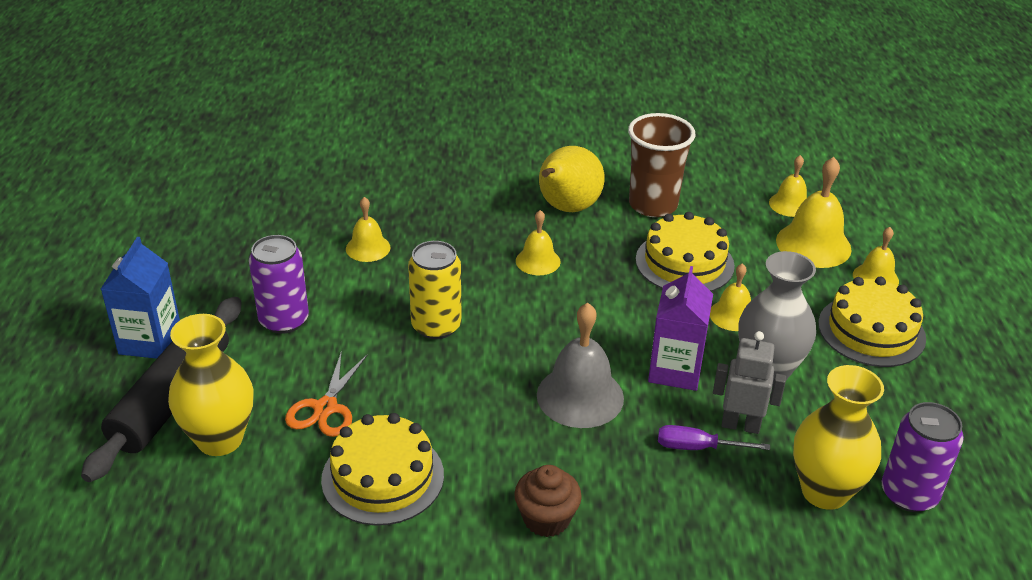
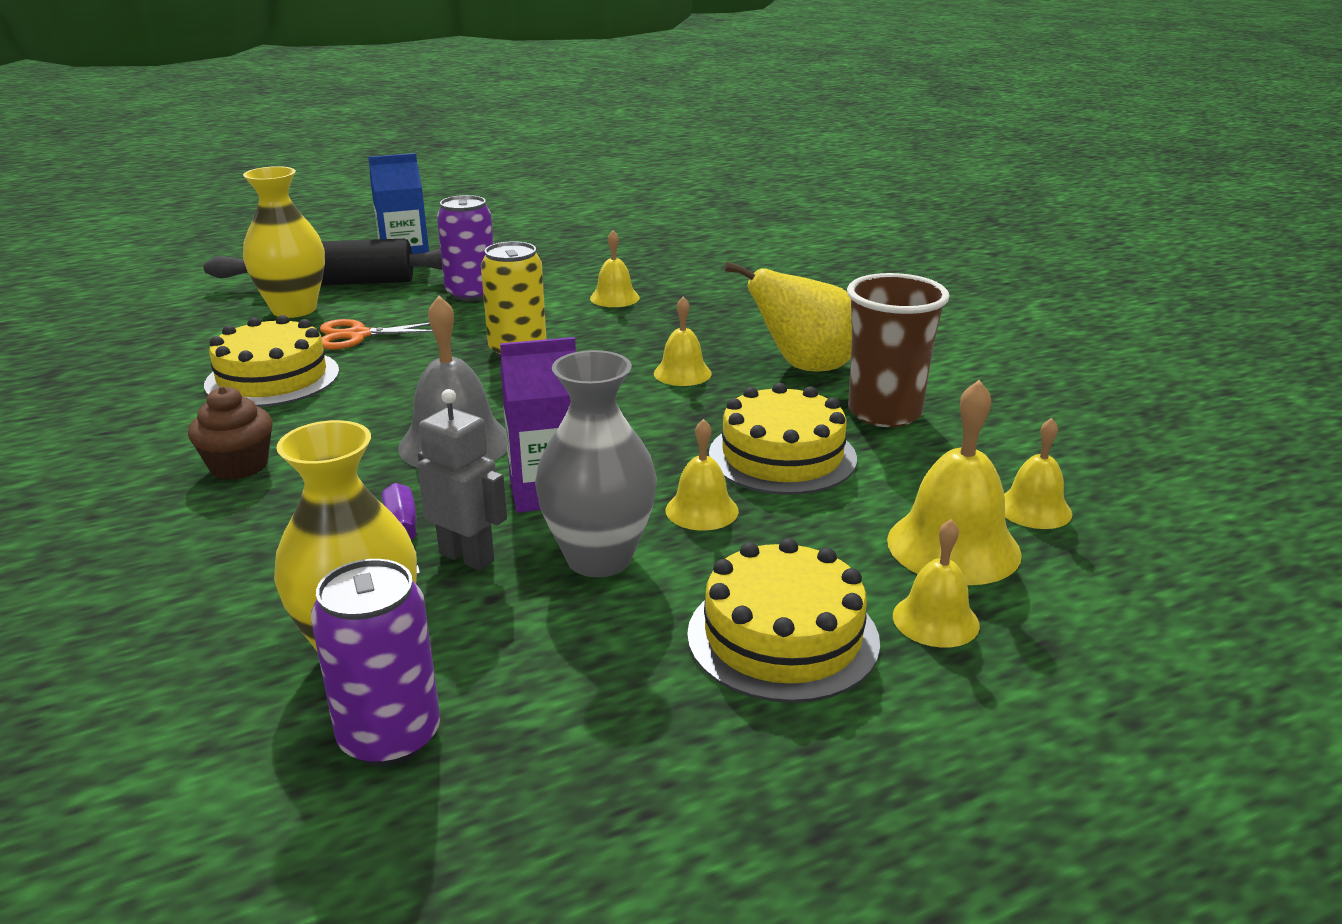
camera: 65 degrees right, 10 degrees down
(740, 425) = (467, 557): grey robot -> grey robot turned 45 degrees counterclockwise

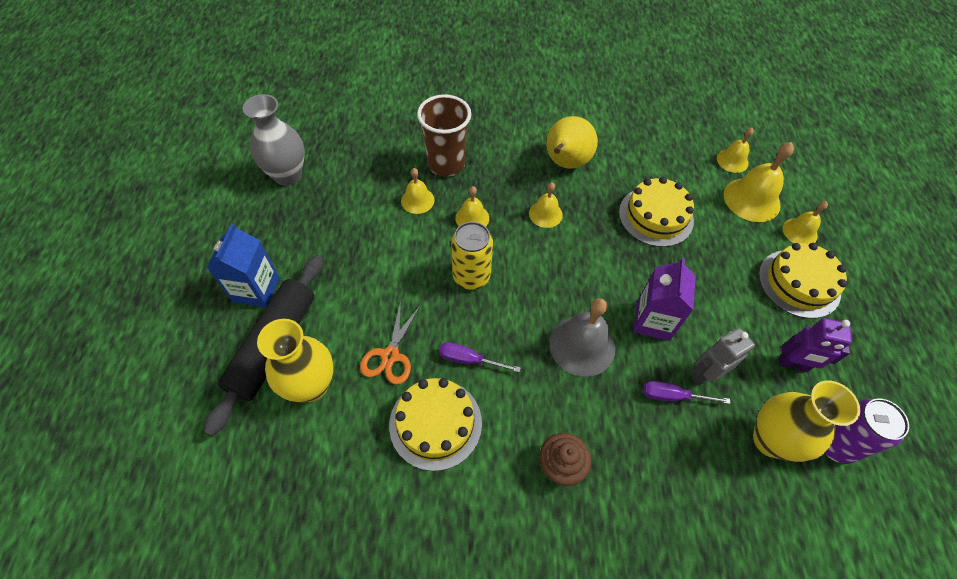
camera: 65 degrees left, 30 degrees up
(379, 377) = (469, 360): none -> purple screwdriver
(471, 293) = (356, 270): purple can -> none
(556, 655) = (792, 364): none -> purple robot
(599, 558) = (722, 322): grey vase -> grey vase (288, 175)
(702, 510) = (694, 267): yellow bell -> yellow bell (472, 218)
(884, 413) = (630, 160): brown cup -> brown cup (446, 164)

